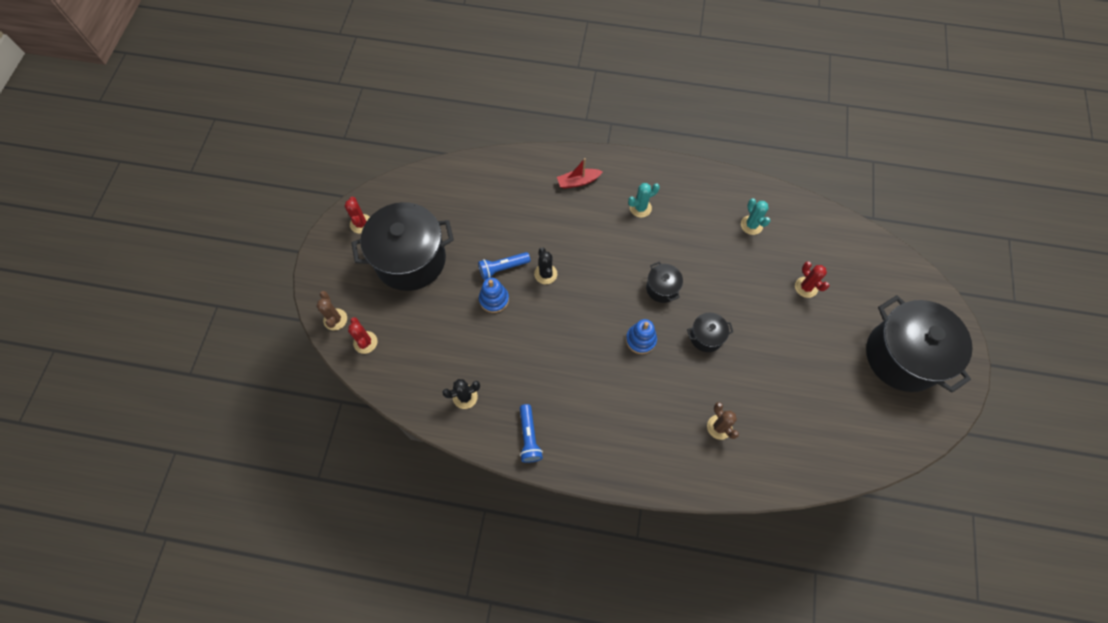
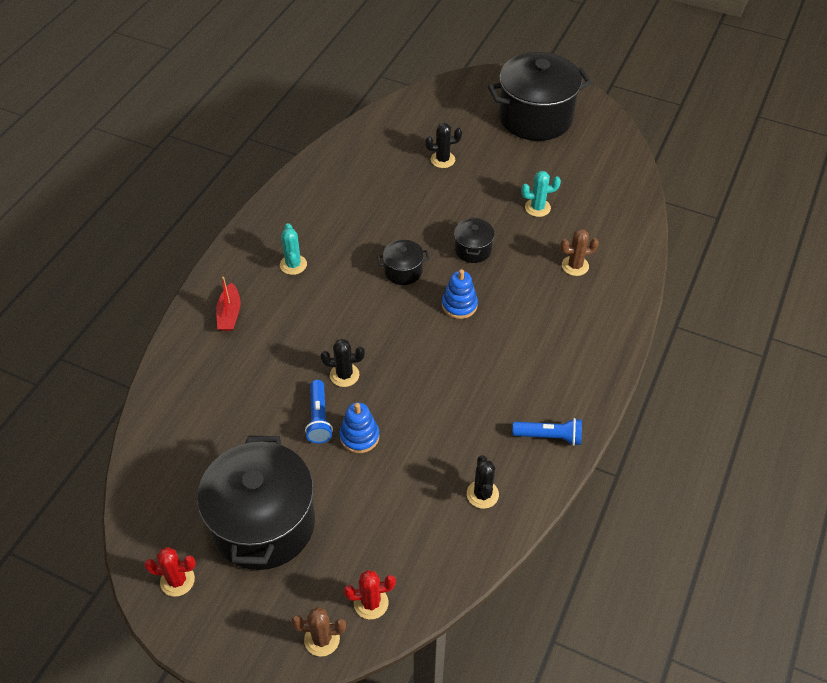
camera: 75 degrees left, 15 degrees down
(751, 225) = (355, 179): turquoise cactus -> turquoise cactus (537, 208)
(806, 287) = (442, 160): red cactus -> black cactus

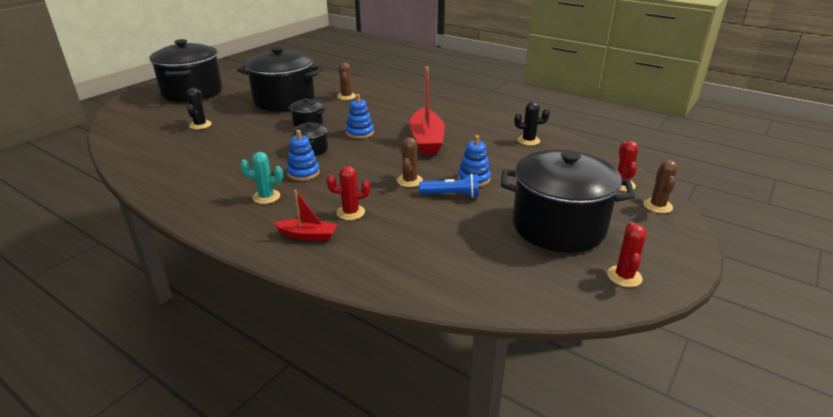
camera: 80 degrees left, 20 degrees down
(272, 337) = (350, 212): none -> red cactus
(344, 375) = (409, 181): black cactus -> brown cactus
(346, 279) = (303, 173): none -> blue stacking toy
(455, 376) = (426, 140): none -> red boat
(537, 208) = (284, 101): turquoise cactus -> black pot
(549, 436) = (484, 118): blue flashlight -> none

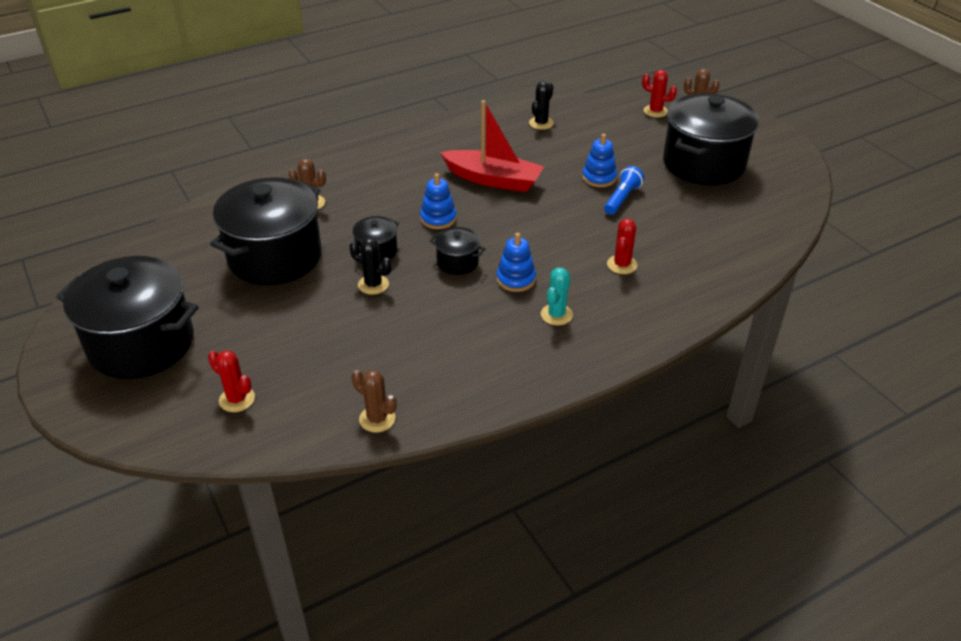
camera: 65 degrees left, 10 degrees up
(200, 125) = (298, 347): black cactus -> black cactus (373, 284)
(308, 235) = (651, 299): red boat -> none
(409, 181) = (579, 214): brown cactus -> brown cactus (377, 419)
(624, 276) = (780, 162): red cactus -> red cactus (237, 399)

